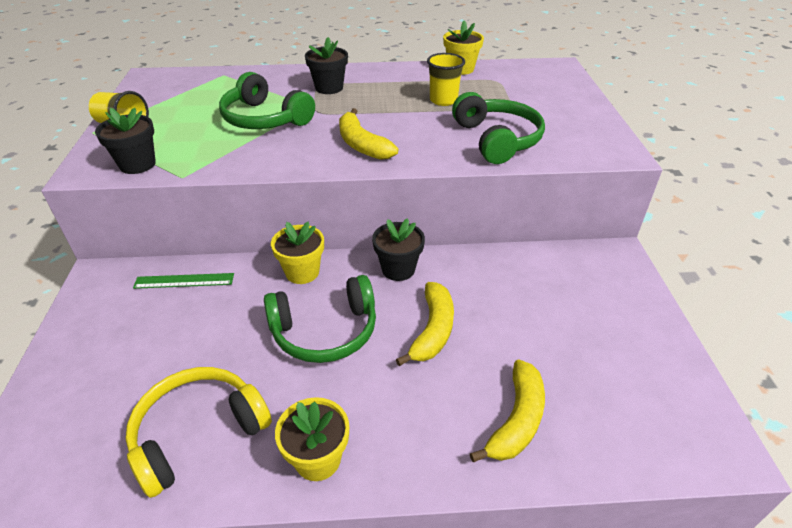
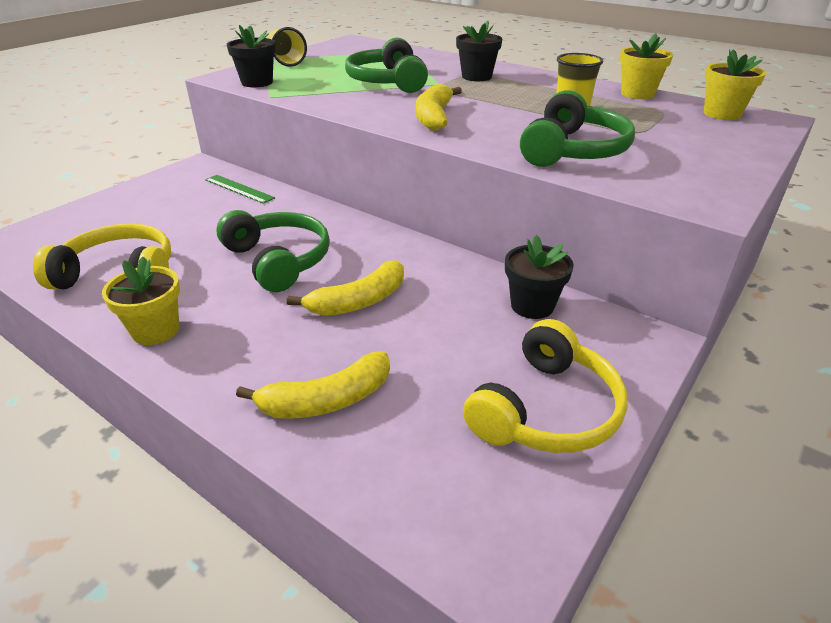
camera: 40 degrees right, 5 degrees down
(302, 272) = (321, 217): yellow flower pot -> yellow flower pot (722, 114)
(325, 331) = (279, 260): green headphones -> green headphones turned 150 degrees counterclockwise
(398, 269) = (397, 248): black flower pot -> black flower pot (532, 306)
(629, 336) = (546, 410): none -> yellow headphones

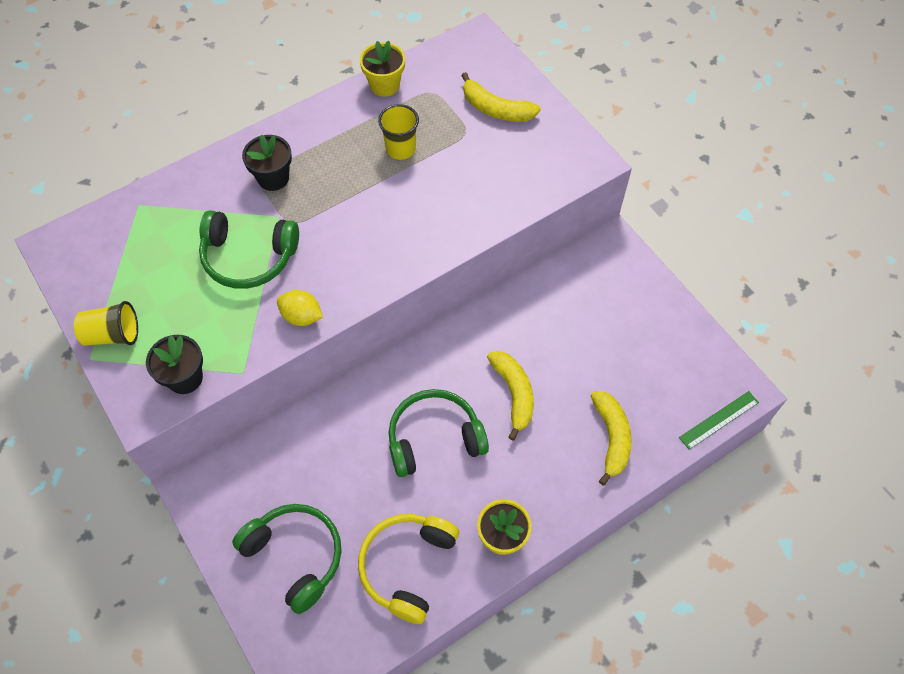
camera: 70 degrees left, 25 degrees up
(239, 189) = (277, 453): green ruler -> green ruler (719, 420)
(340, 105) = (301, 316): none -> yellow lemon
(434, 117) = (370, 252): yellow banana -> yellow banana (496, 109)
(532, 306) = (557, 290): black flower pot -> none
(546, 410) = (653, 326): yellow headphones -> none
(573, 151) = (483, 189): green headphones -> green headphones (295, 556)
(722, 114) = (454, 60): yellow flower pot -> none

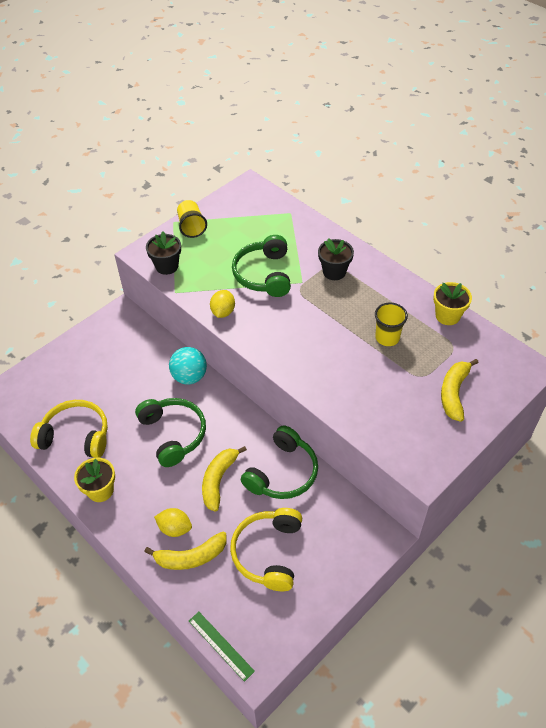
camera: 80 degrees right, 10 degrees down
(295, 556) = (80, 373): green headphones -> green headphones (283, 473)
(345, 407) = (189, 377): none -> turquoise ball
(514, 394) = (218, 480): yellow banana -> yellow banana turned 135 degrees clockwise
(571, 451) = (175, 528): none -> yellow lemon
(617, 356) = (268, 553): none -> yellow headphones

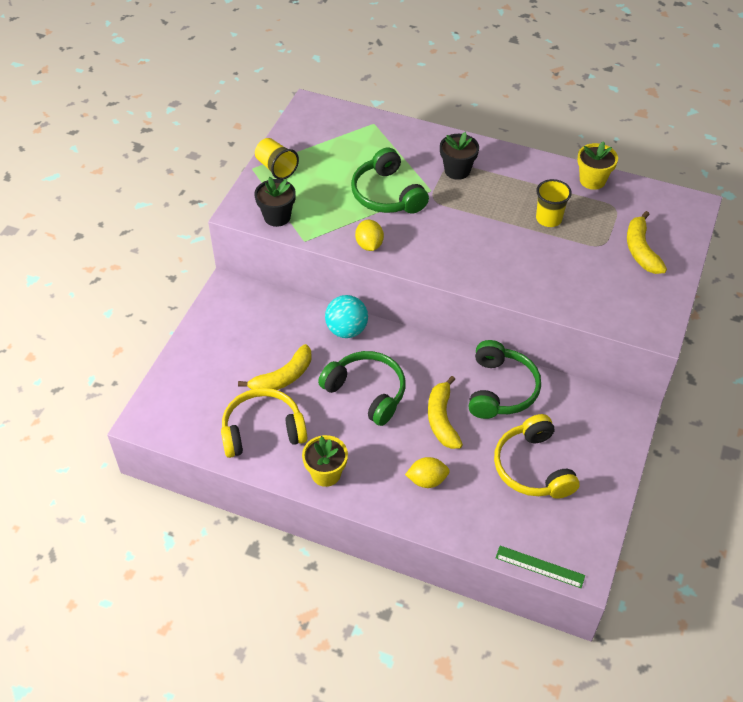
camera: 25 degrees left, 0 degrees up
(191, 557) = (460, 500): yellow banana -> yellow banana (283, 377)

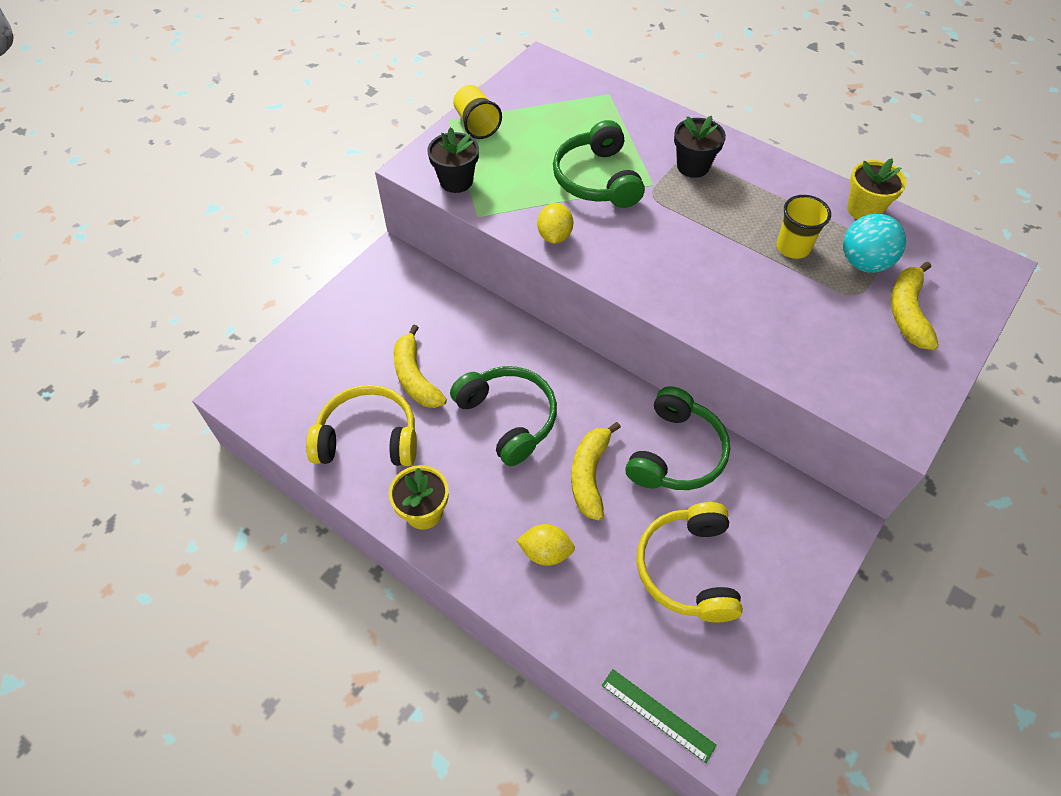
camera: 15 degrees right, 5 degrees up
(283, 377) = (415, 377): yellow banana -> yellow banana turned 90 degrees clockwise
(346, 330) = (510, 335): turquoise ball -> turquoise ball (863, 263)

